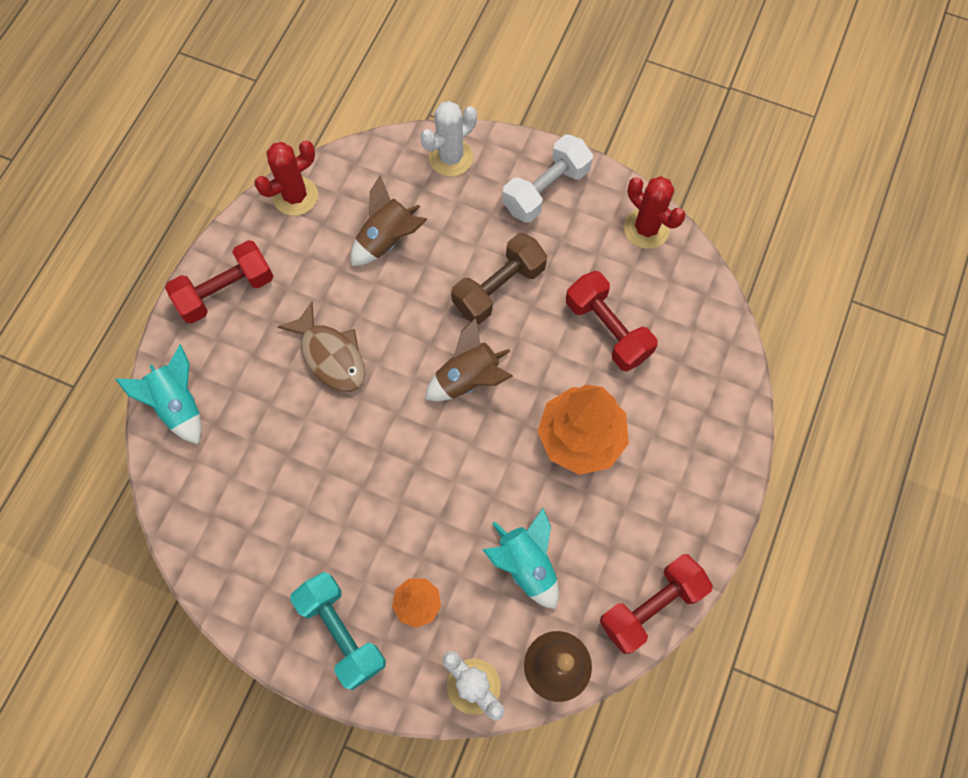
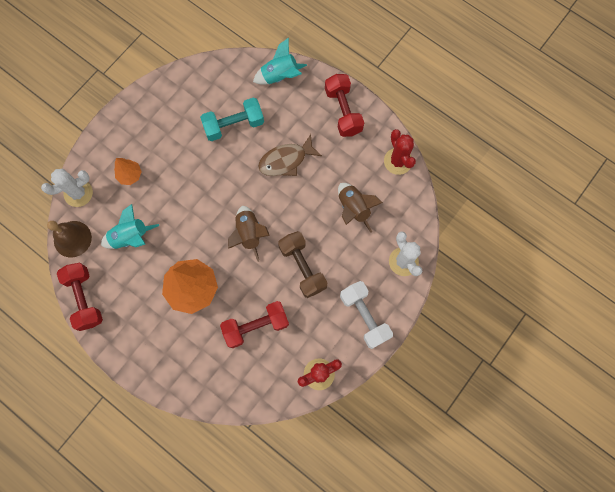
camera: 105 degrees right, 5 degrees up
(341, 632) = (129, 134): turquoise dumbbell -> turquoise dumbbell (234, 125)

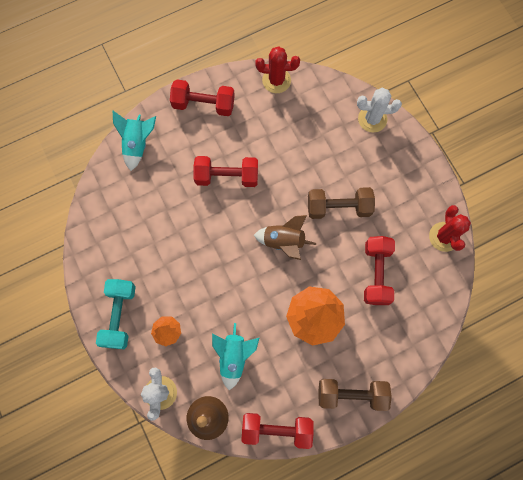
camera: 65 degrees left, 0 degrees up
(139, 349) = (351, 394): none -> brown dumbbell
(234, 125) = (166, 208): turquoise dumbbell -> turquoise dumbbell (119, 315)
(286, 160) = (227, 176): brown fish -> red dumbbell
(353, 209) = (303, 138): brown rocket -> none
(364, 316) = (408, 174): white dumbbell -> none

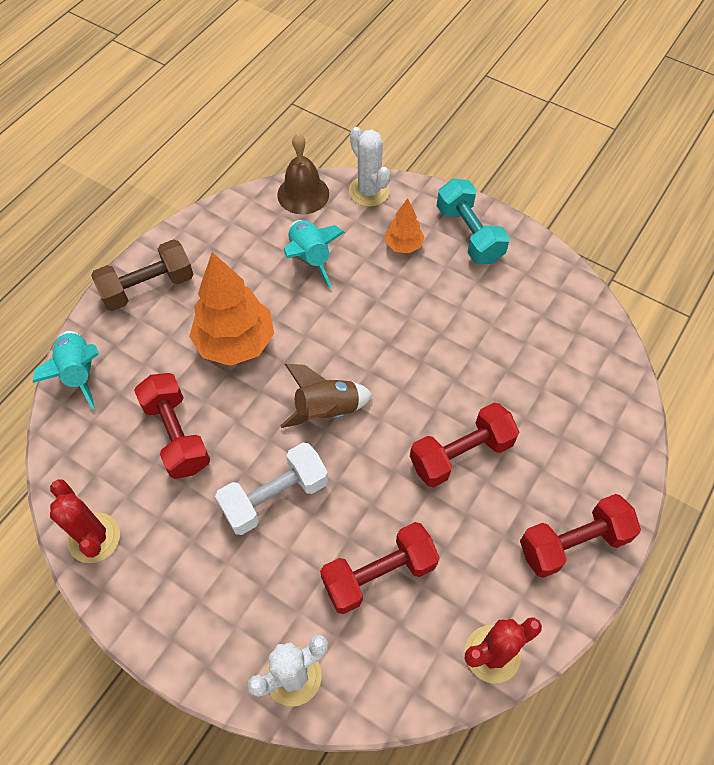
camera: 150 degrees right, 15 degrees down
(137, 144) = (615, 431): turquoise rocket -> turquoise rocket (79, 373)
(276, 429) = (220, 218): red dumbbell -> red dumbbell (379, 574)
(338, 207) = (275, 496): brown dumbbell -> white dumbbell

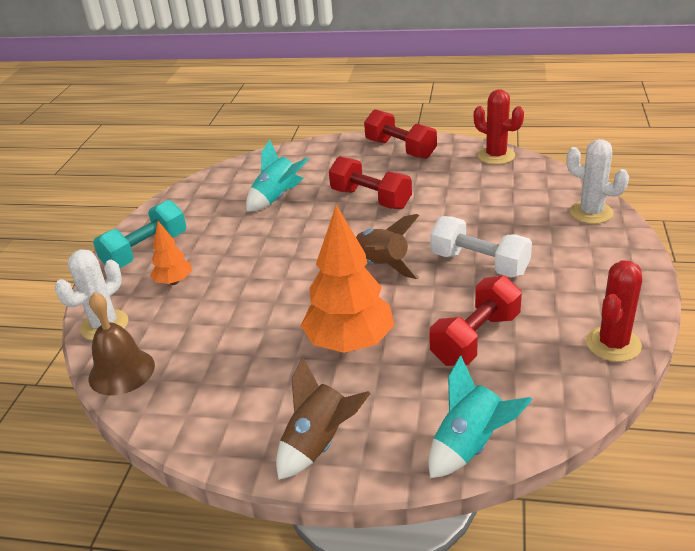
camera: 110 degrees left, 25 degrees down
(148, 287) = (319, 443): brown dumbbell -> brown rocket
(310, 258) = (216, 333): turquoise rocket -> turquoise rocket (277, 198)
(379, 574) = (490, 203): red dumbbell -> none

